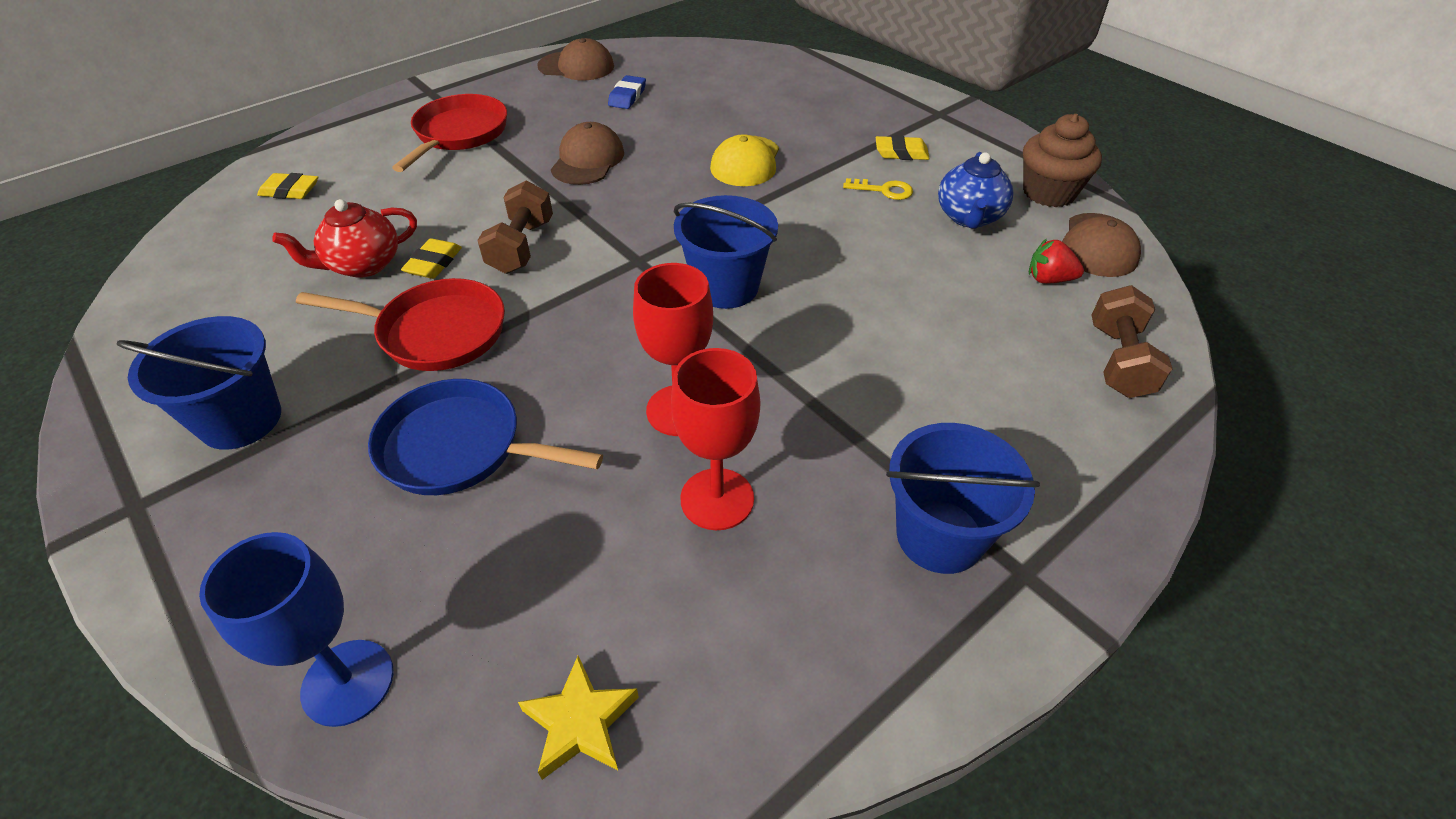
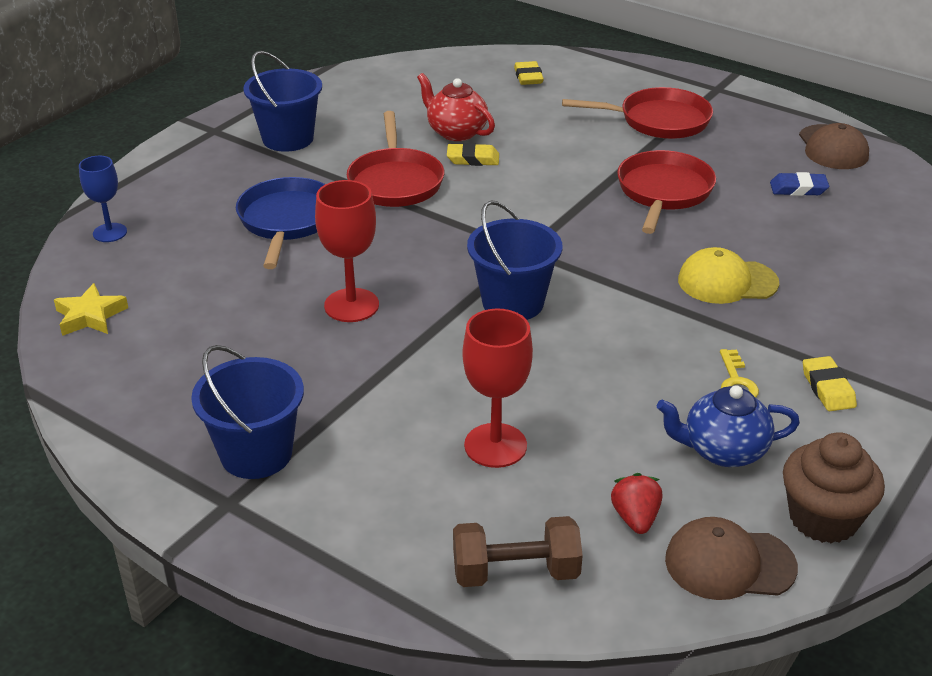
camera: 75 degrees right, 10 degrees down
(348, 682) = (110, 233): blue goblet -> blue goblet, size x0.66
(521, 246) = (514, 191): brown dumbbell -> none
(588, 160) = (663, 192): brown cap -> red pan
(717, 499) = (268, 338): red goblet -> red goblet (495, 445)

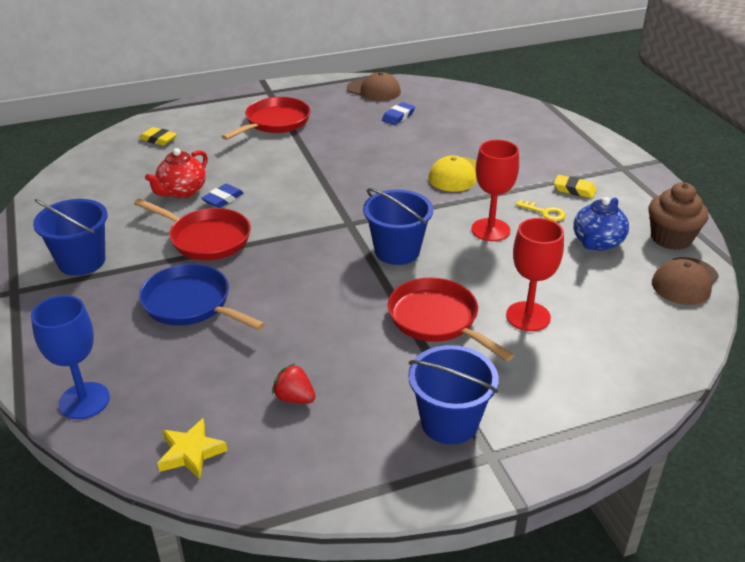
camera: 55 degrees left, 0 degrees up
(110, 233) = (84, 401): blue goblet -> blue goblet, size x1.51
(351, 305) = (328, 315): red goblet -> red goblet (490, 230)
(456, 132) = (182, 191): red teapot -> red teapot turned 45 degrees counterclockwise
(473, 159) = (223, 199): yellow eraser -> blue eraser
(515, 572) = (644, 356): brown dumbbell -> none
(635, 518) = (629, 295): red strawberry -> red strawberry (294, 398)
(663, 192) = (349, 154): red pan -> red pan (437, 320)

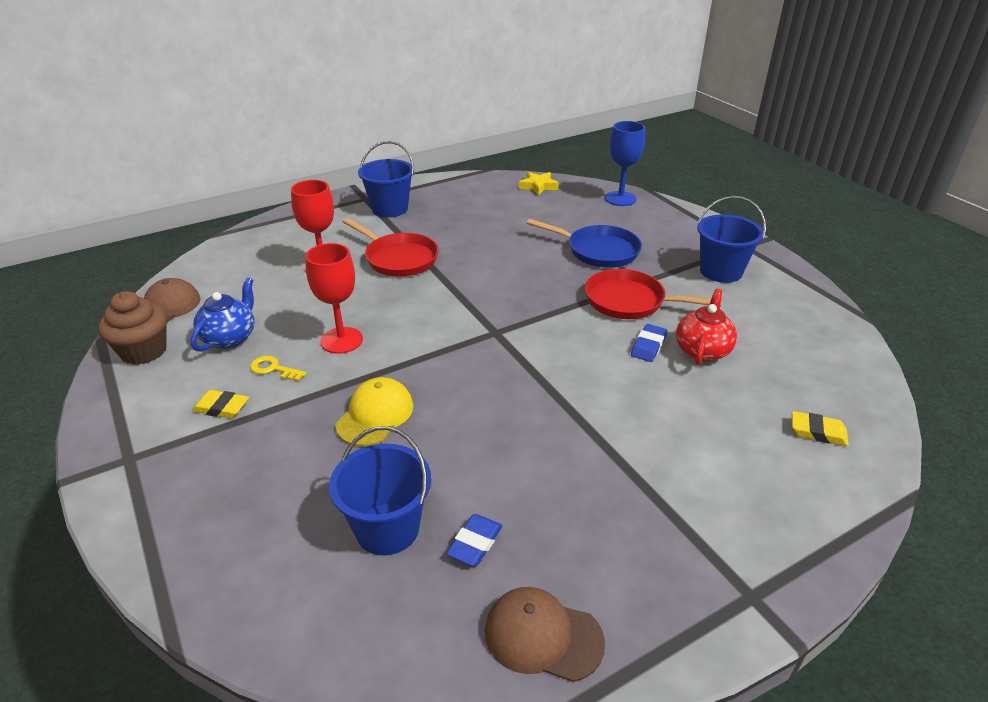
camera: 170 degrees right, 0 degrees up
(274, 122) = (678, 495): red pan -> none
(294, 398) = (490, 210): red strawberry -> none
(397, 251) = (439, 308): blue bucket -> blue bucket (387, 529)

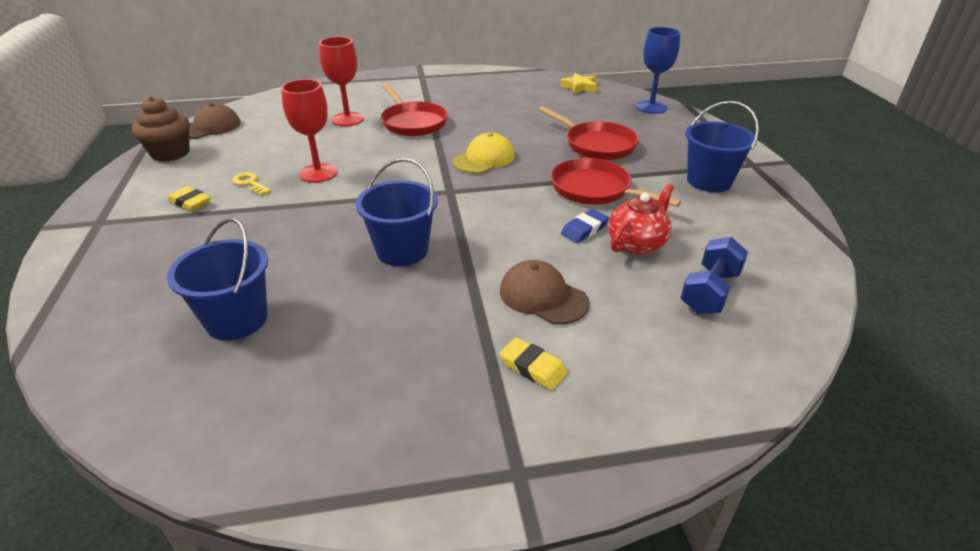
camera: 20 degrees right, 0 degrees up
(230, 338) = (237, 155): blue teapot -> none
(375, 415) = (298, 232): yellow cap -> yellow cap (484, 159)
(390, 209) = (435, 86): blue bucket -> blue bucket (402, 250)
(475, 543) = (297, 350): blue eraser -> none
(543, 636) = (292, 443): brown cap -> brown cap (543, 297)
(598, 251) = (596, 144): blue pan -> red pan
(789, 383) = (710, 292): none -> blue dumbbell
(818, 432) = (708, 343): yellow eraser -> yellow eraser (533, 367)

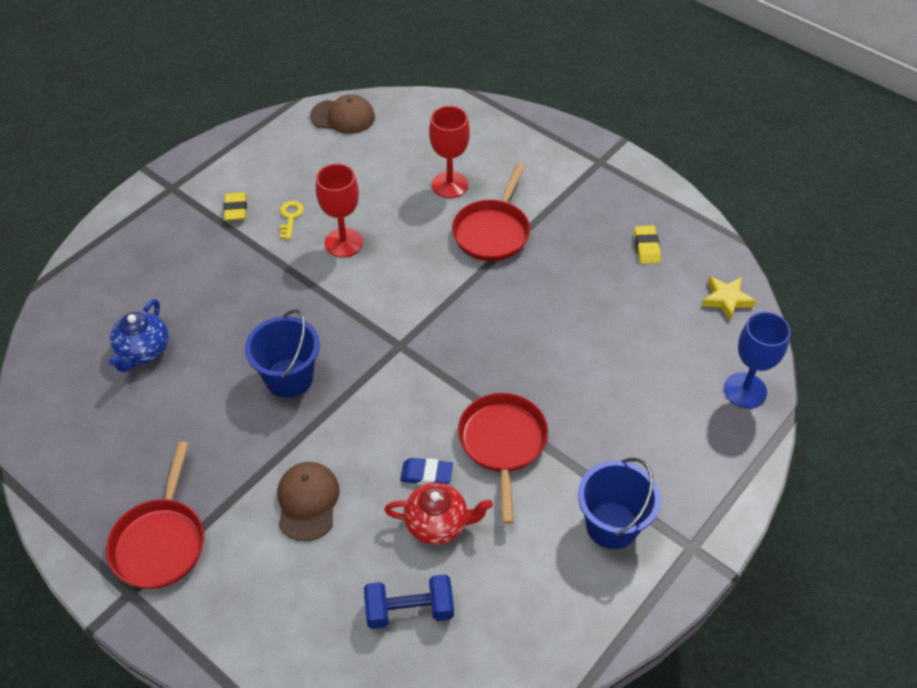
camera: 50 degrees right, 15 degrees up
(170, 153) = (284, 134): brown cupcake -> none
(237, 319) = (143, 351): blue bucket -> blue teapot
(484, 159) = (477, 329): yellow cap -> none
(533, 367) = (225, 543): yellow eraser -> yellow eraser (646, 247)
(596, 144) = (597, 394): red pan -> red pan (161, 541)

